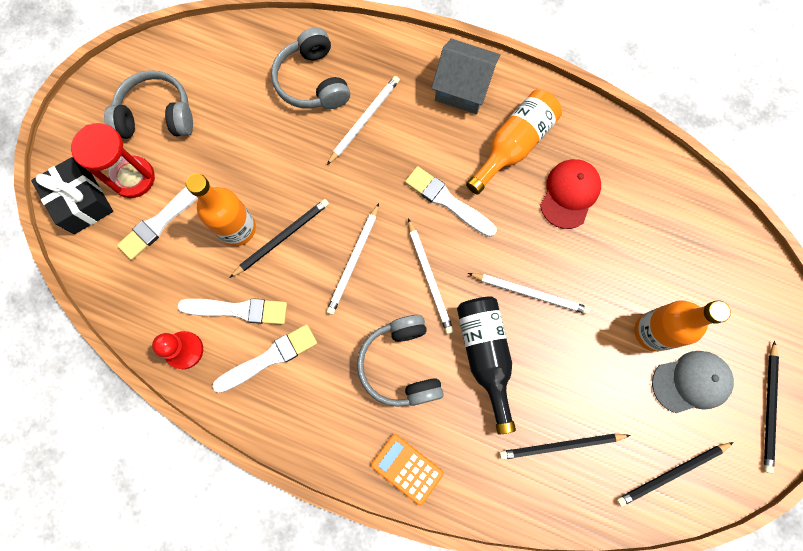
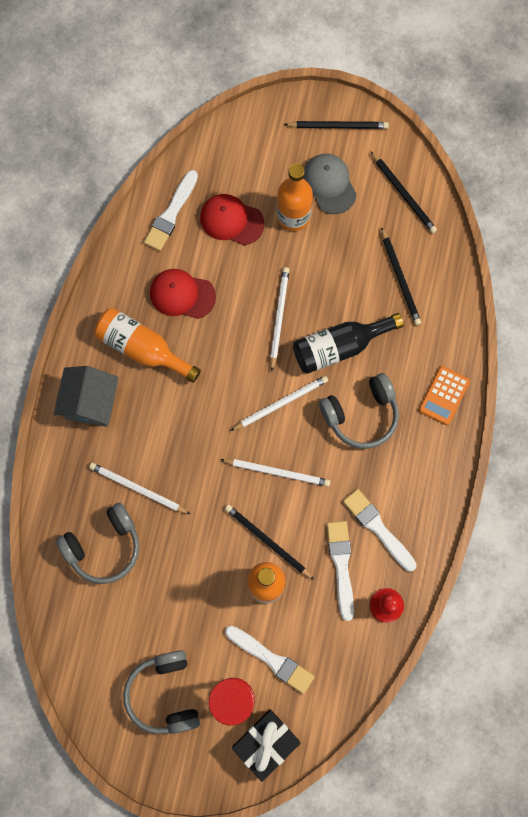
camera: 100 degrees left, 0 degrees up
(447, 201) = (207, 399): white brush -> white brush (171, 213)
(653, 260) = (231, 220): none -> red cap

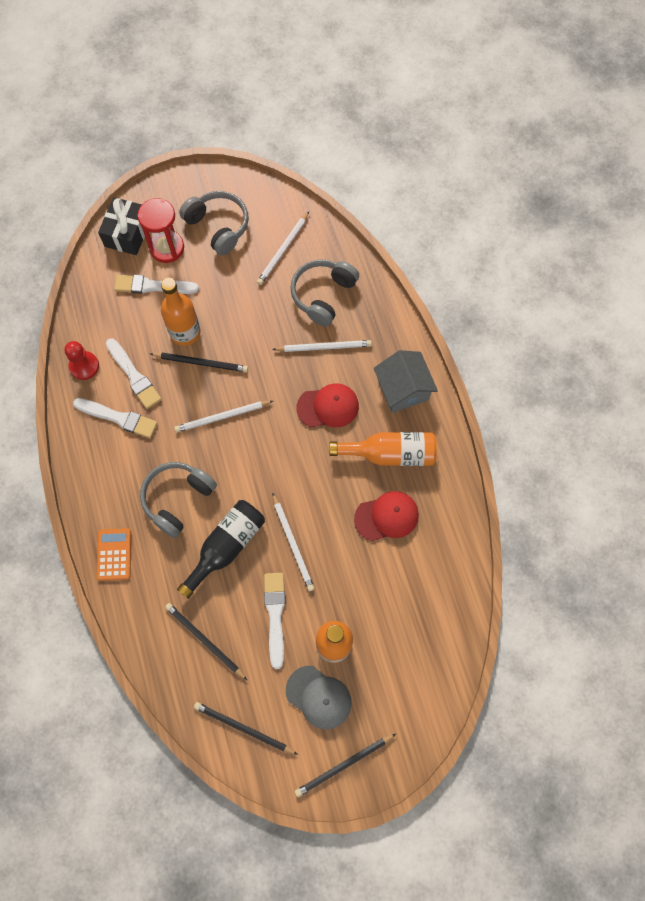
camera: 150 degrees right, 5 degrees down
(171, 213) = (442, 584): white brush -> white brush (275, 615)
(231, 220) = (386, 608): red cap -> red cap (328, 407)
(281, 403) = (250, 472): white pencil -> white pencil (283, 250)

